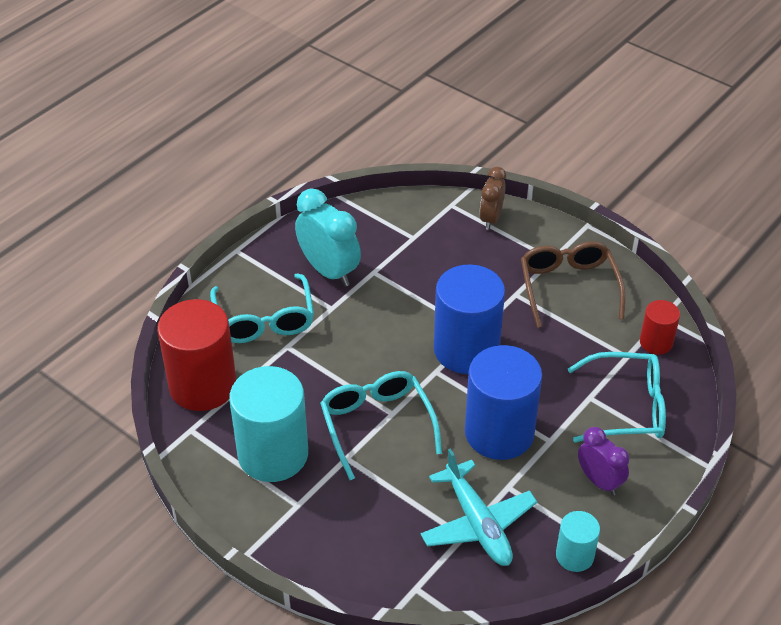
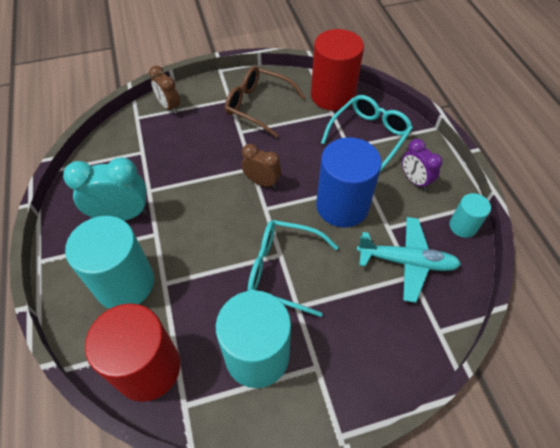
camera: 55 degrees left, 10 degrees up
(264, 320) = (125, 283): turquoise glasses -> turquoise cylinder
(466, 350) = (262, 182): blue cylinder -> brown clock
(599, 481) = (414, 180): purple clock -> purple clock turned 120 degrees counterclockwise
(656, 342) = (332, 95): red cylinder -> red cylinder, size x1.97

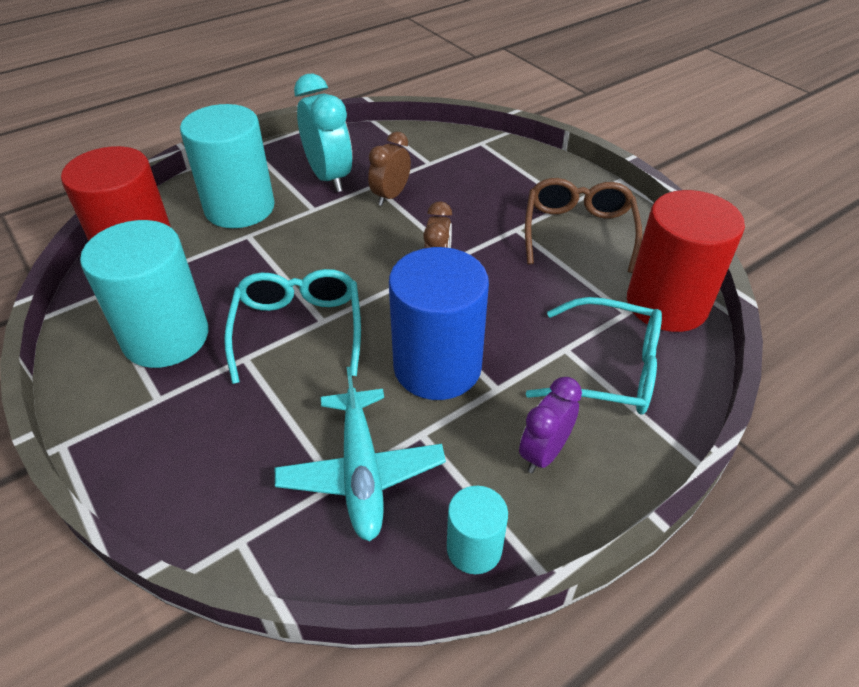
camera: 70 degrees right, 10 degrees down
(169, 106) = (517, 159): brown clock -> brown clock (390, 196)

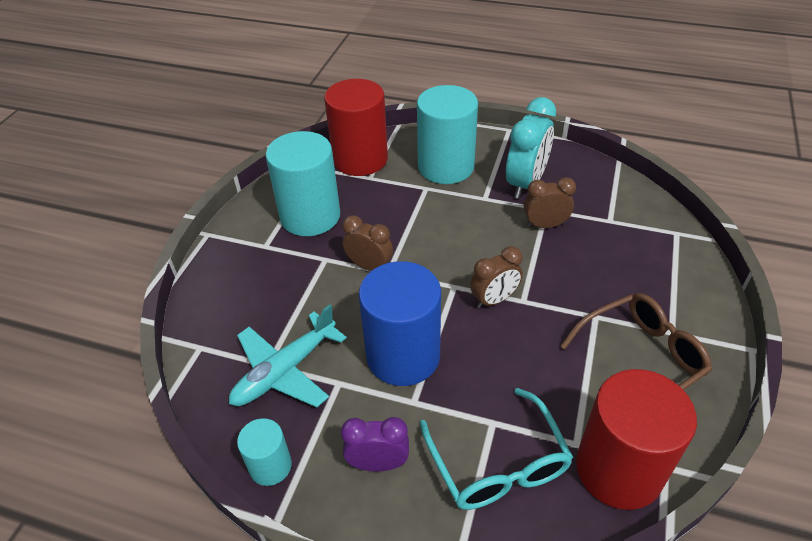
camera: 55 degrees right, 0 degrees up
(298, 330) = (369, 266): turquoise glasses -> brown clock

